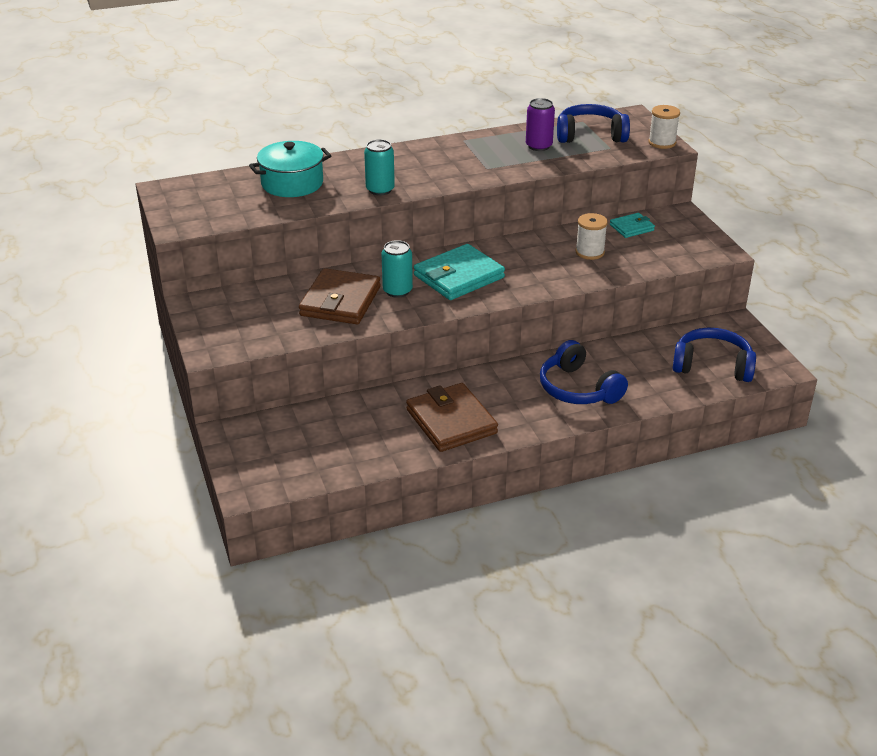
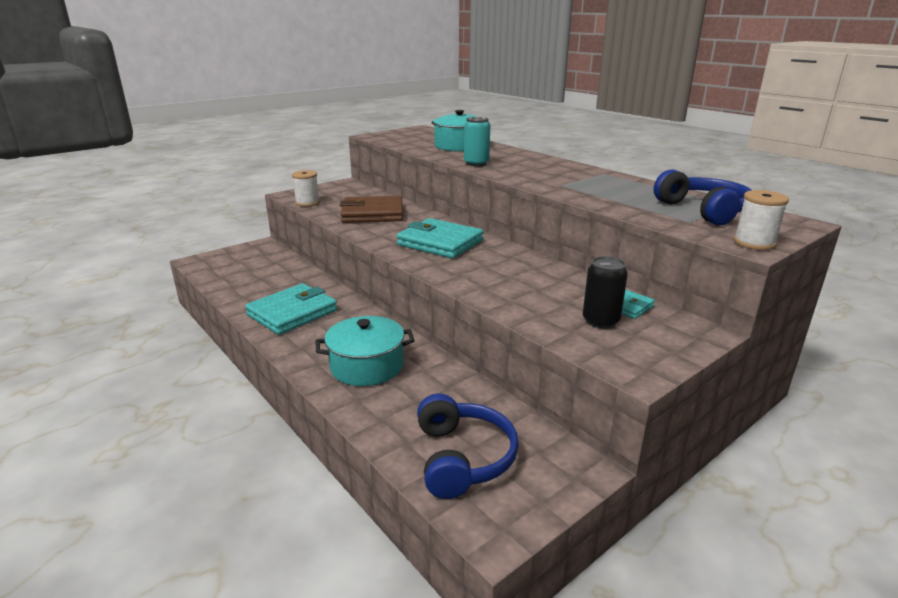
camera: 70 degrees right, 10 degrees down
(397, 291) = (400, 227): turquoise can -> none
(451, 421) = (292, 313): brown wallet -> turquoise wallet
(538, 146) = (638, 195): purple can -> none
(578, 389) = (367, 366): blue headphones -> turquoise pot
(590, 252) = (542, 290): white spool -> white spool (307, 203)
(651, 243) = (600, 321): none -> black can

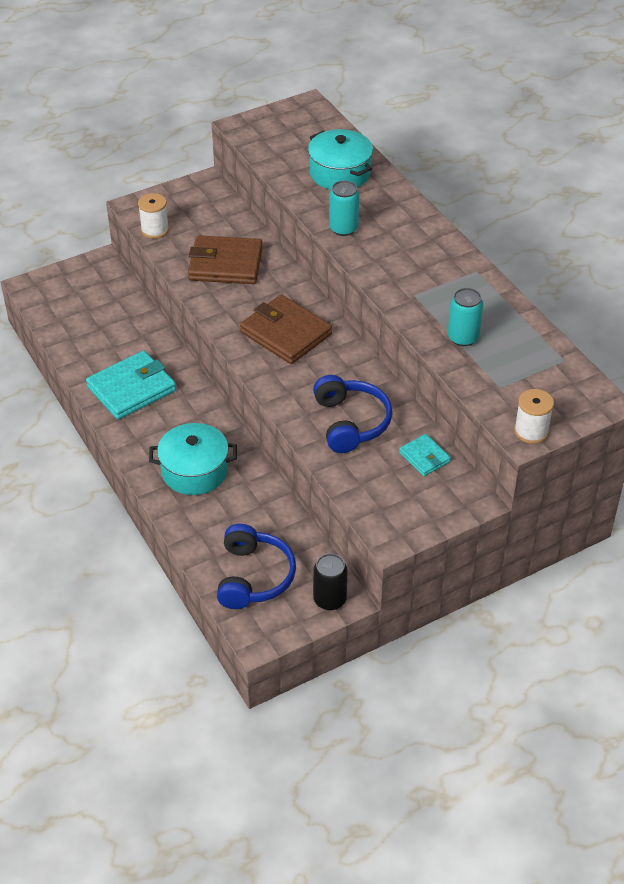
camera: 10 degrees right, 20 degrees up
(440, 243) = (286, 333): turquoise wallet -> brown wallet
(600, 321) = (392, 474): black can -> black can (329, 599)
(625, 200) = (463, 337): none -> turquoise can
(703, 211) = (527, 368): blue headphones -> blue headphones (351, 422)

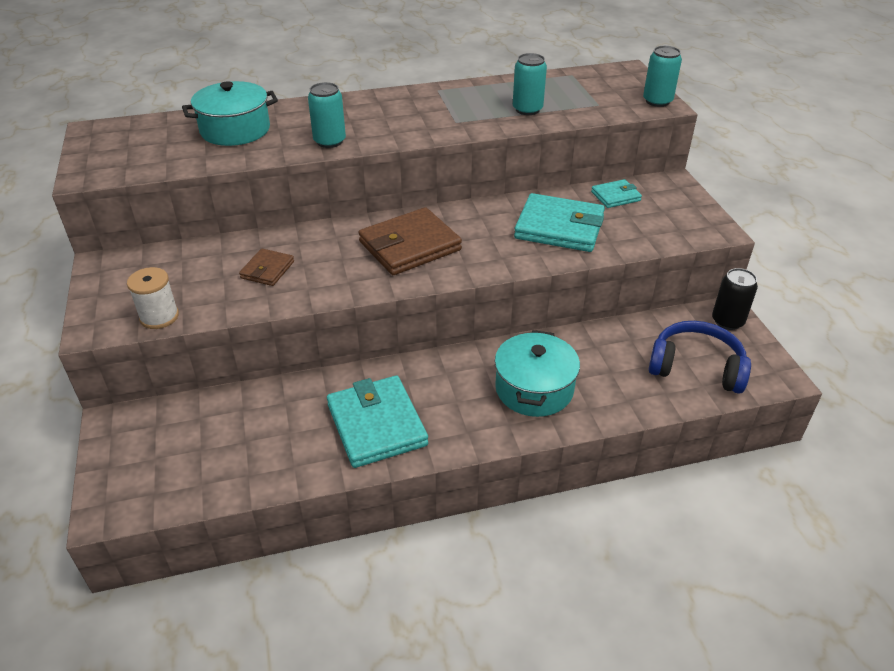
camera: 75 degrees left, 5 degrees down
(225, 264) = (267, 270): brown wallet -> brown wallet, size x0.53
(351, 422) = (559, 227): blue headphones -> turquoise wallet
(531, 431) = (657, 101): white spool -> turquoise can

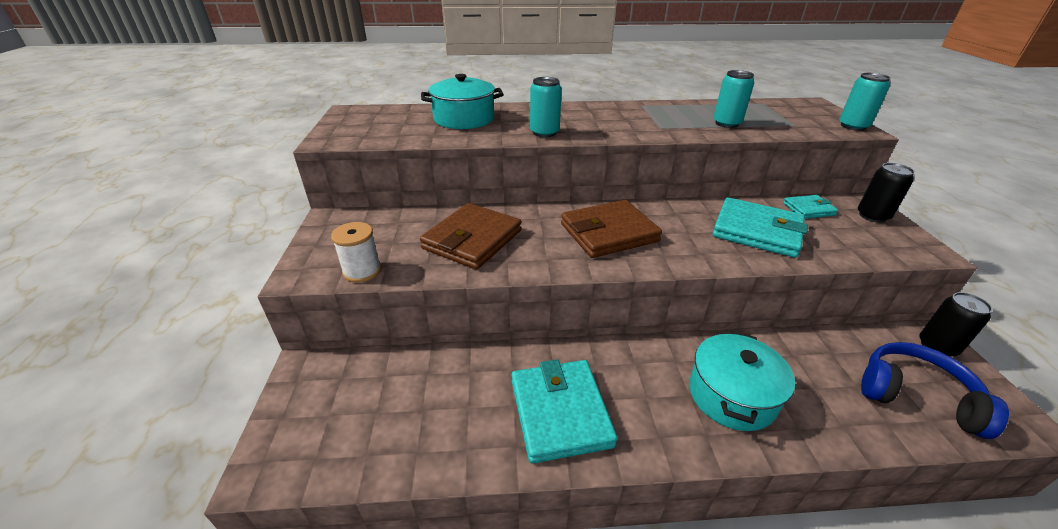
camera: 10 degrees right, 5 degrees down
(267, 270) = (472, 240): brown wallet -> brown wallet, size x1.90
(676, 197) = (872, 216): none -> black can

